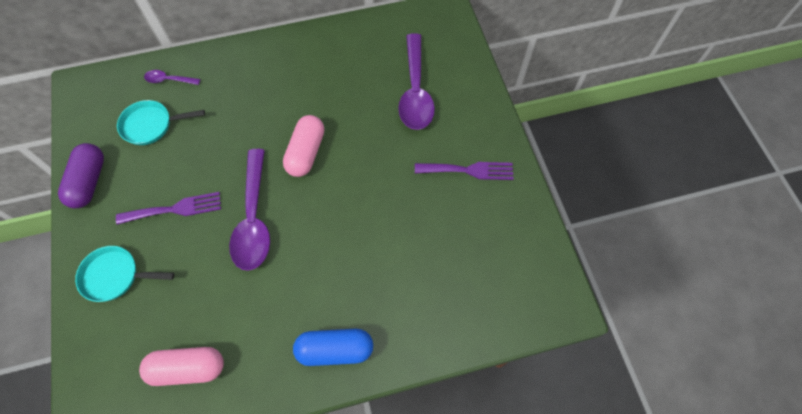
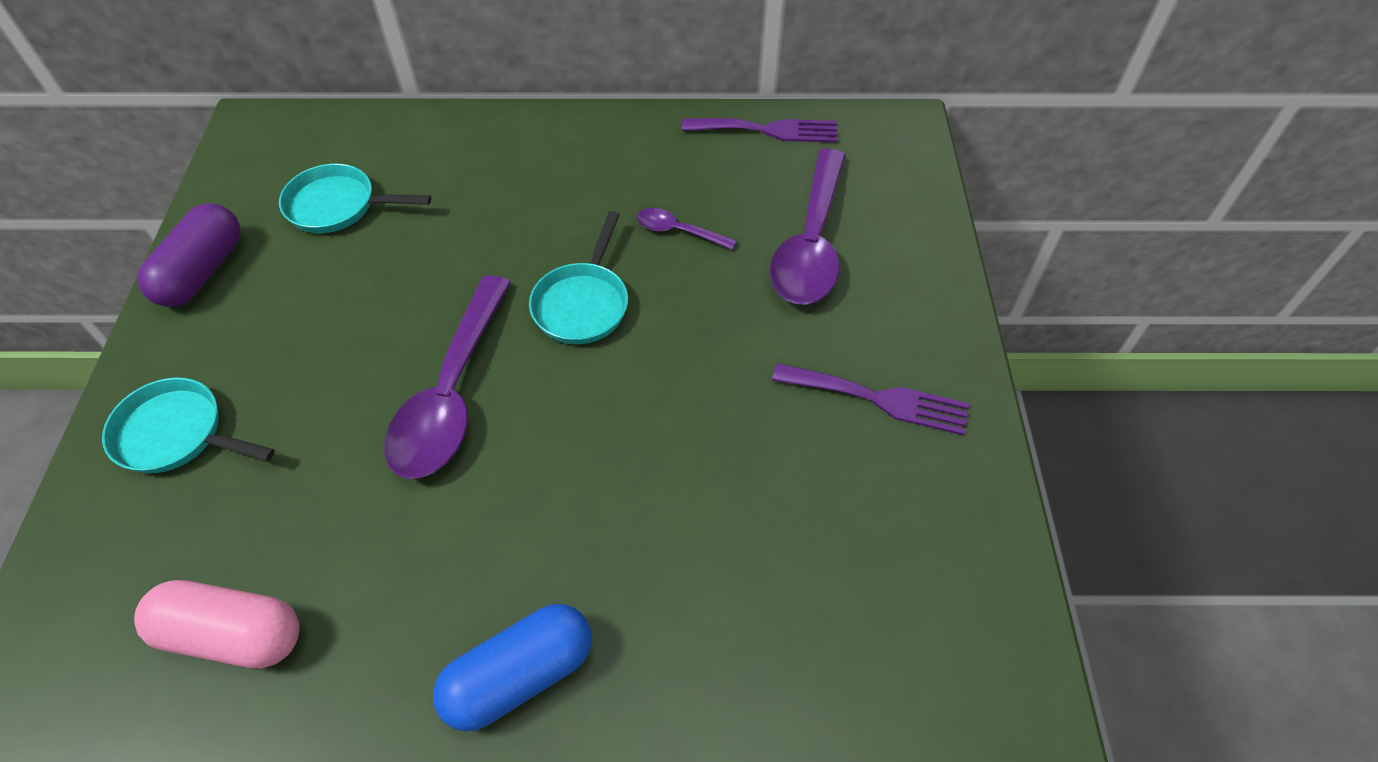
camera: 15 degrees right, 10 degrees down
(169, 80) = (394, 145): purple spoon -> purple spoon (678, 231)
(175, 209) = (323, 346): purple fork -> purple fork (767, 130)
(306, 153) = (583, 303): pink capsule -> turquoise pan
(335, 349) = (519, 675): blue capsule -> blue capsule turned 45 degrees counterclockwise

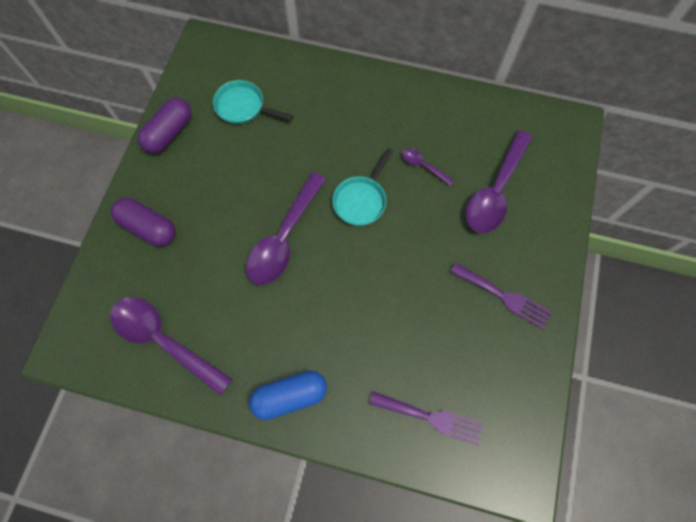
camera: 15 degrees right, 15 degrees up
(177, 434) = (149, 227): turquoise pan -> purple capsule
(232, 635) = (164, 340): pink capsule -> purple spoon
(767, 130) = (492, 108): purple fork -> purple fork (431, 417)

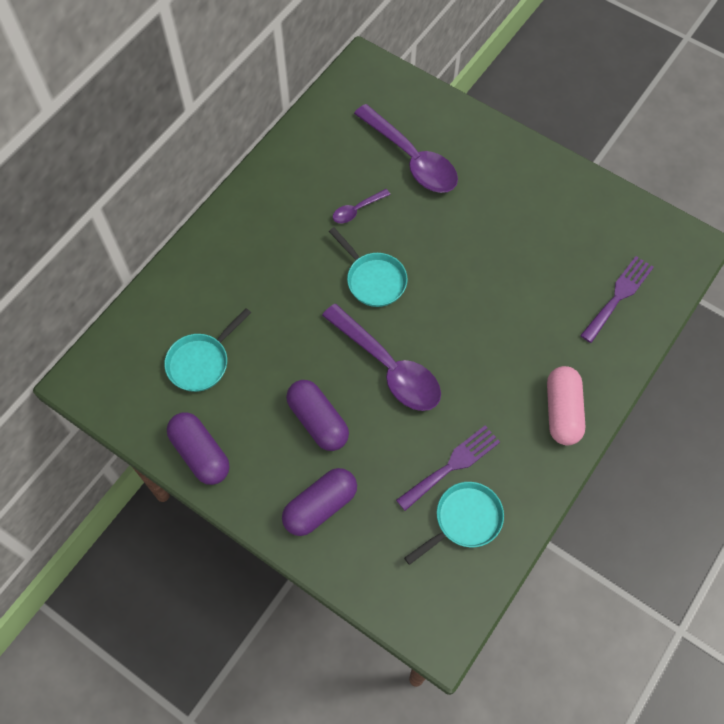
camera: 70 degrees left, 5 degrees down
(164, 340) = (464, 520): purple spoon -> turquoise pan
(219, 202) = (318, 421): none -> purple capsule
(290, 396) = (562, 411): blue capsule -> pink capsule
(504, 296) = (523, 194): purple fork -> purple fork (452, 465)

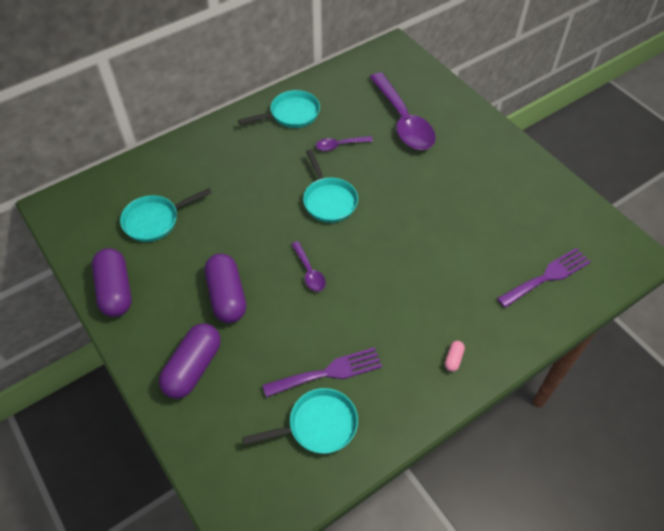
camera: 20 degrees right, 10 degrees down
(287, 187) = (291, 114): none -> turquoise pan
(320, 506) = (193, 367): purple capsule -> purple capsule turned 45 degrees counterclockwise
(388, 367) = (309, 272): purple spoon -> purple spoon, size x0.46
(562, 411) = (453, 359): pink capsule -> pink capsule, size x0.41

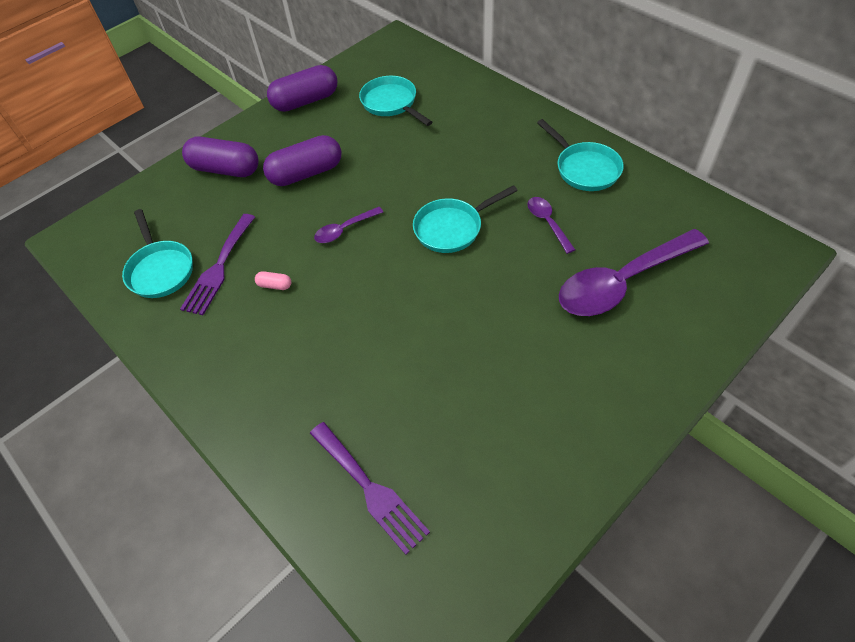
camera: 85 degrees right, 0 degrees up
(328, 372) = (219, 268): purple fork -> purple fork turned 45 degrees clockwise
(453, 359) = (234, 381): pink capsule -> pink capsule (275, 285)

